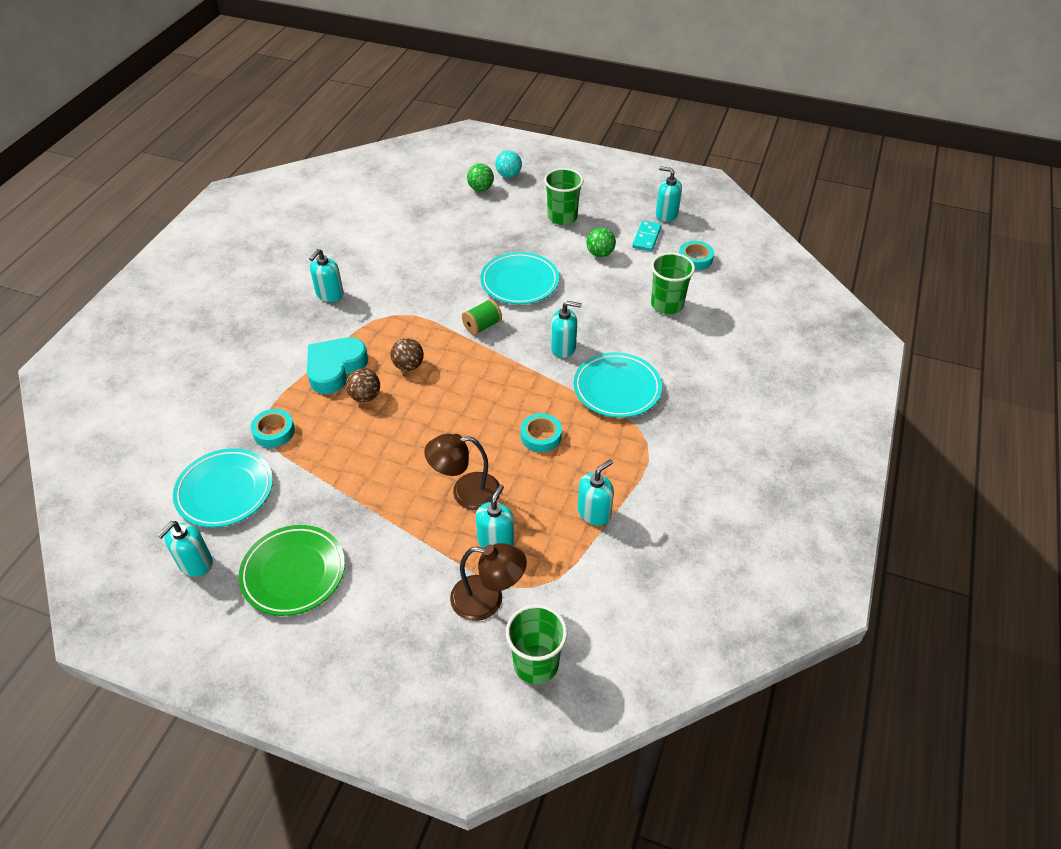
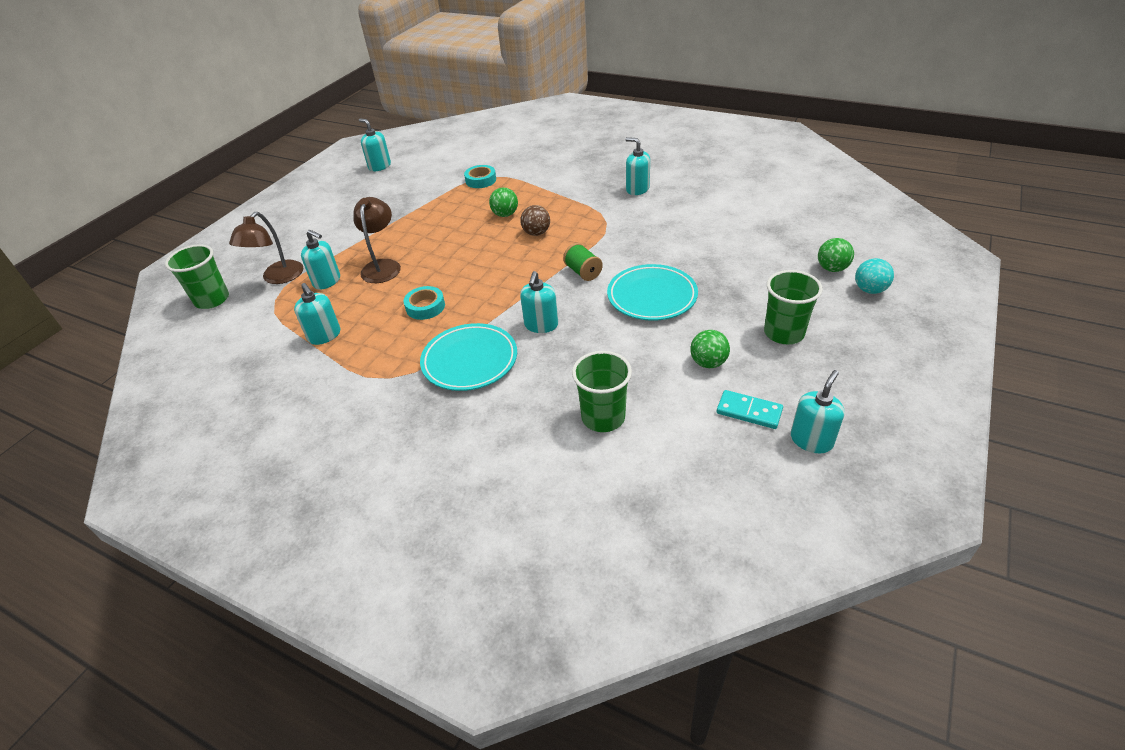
camera: 100 degrees right, 5 degrees down
(225, 491) = (433, 169): turquoise plate -> none
(293, 573) = (351, 199): green plate -> none
(335, 368) = (541, 199): turquoise heart -> none
(365, 396) = (505, 214): brown ball -> green ball
(695, 259) = (701, 460): turquoise tape -> none

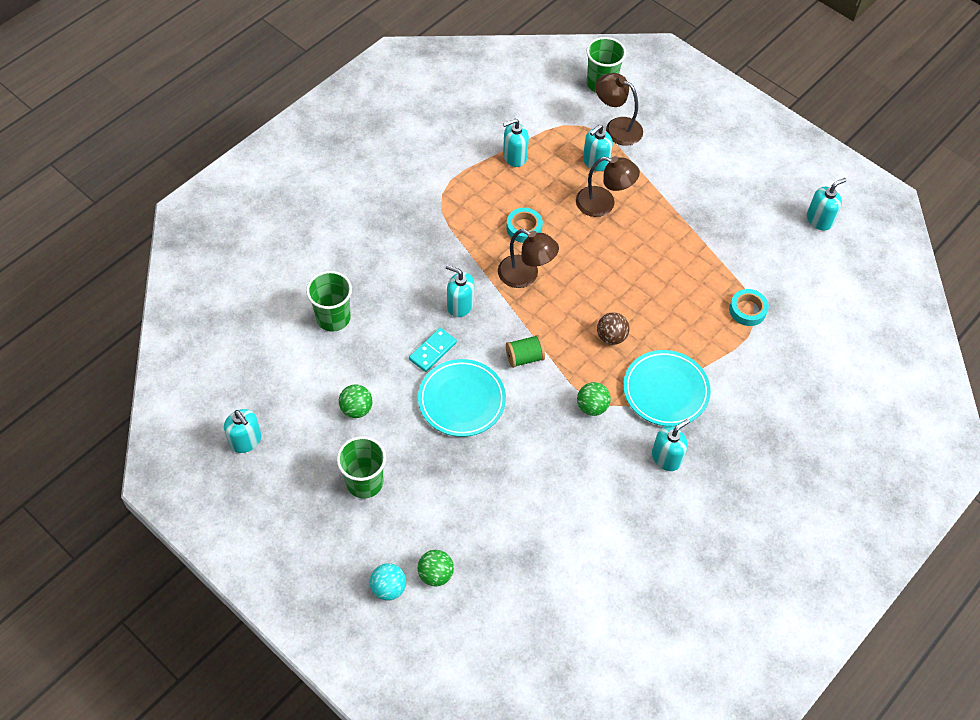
camera: 100 degrees right, 15 degrees up
(470, 361) = (437, 247): turquoise plate -> turquoise plate (665, 391)
(487, 292) = (525, 276): none -> brown lamp
(505, 214) = (660, 317): green ball -> green ball (592, 407)
(749, 411) = (292, 414): turquoise domino -> turquoise domino (432, 351)

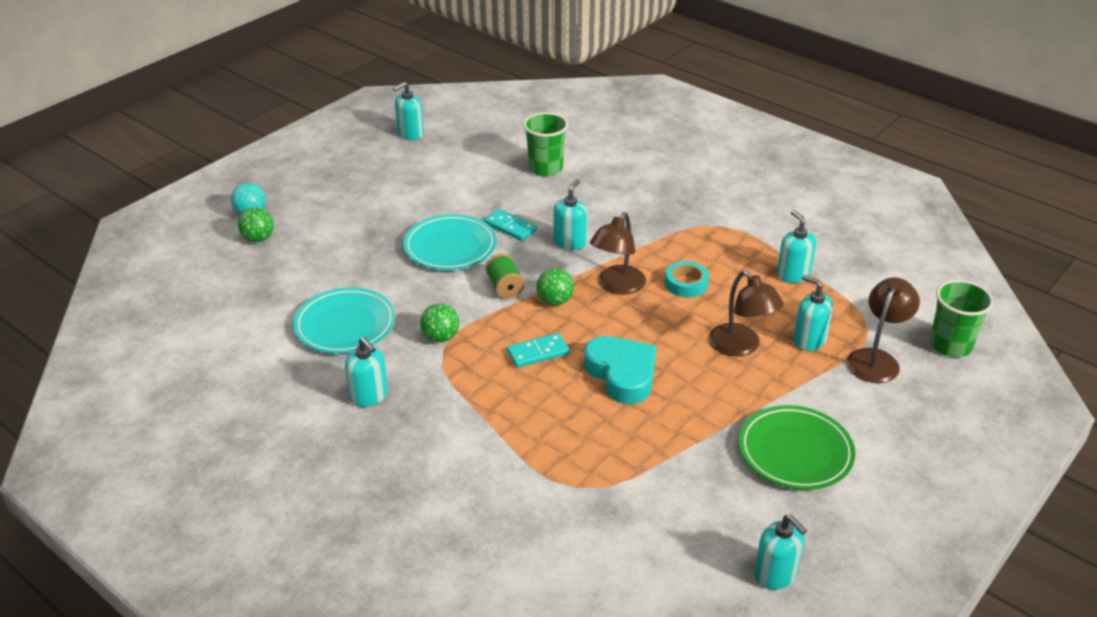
camera: 90 degrees right, 20 degrees down
(356, 409) = (441, 187): green ball -> green ball (555, 301)
(364, 482) = (361, 195): green cup -> none
(603, 204) = (741, 347): brown lamp -> brown lamp turned 45 degrees counterclockwise
(611, 337) = (538, 352): brown ball -> turquoise domino
(636, 282) = (622, 374): none -> turquoise heart
(665, 391) = (462, 397): turquoise plate -> turquoise plate (345, 325)
(713, 191) = (795, 452): none -> green plate
(747, 310) = (592, 480): turquoise tape -> none

